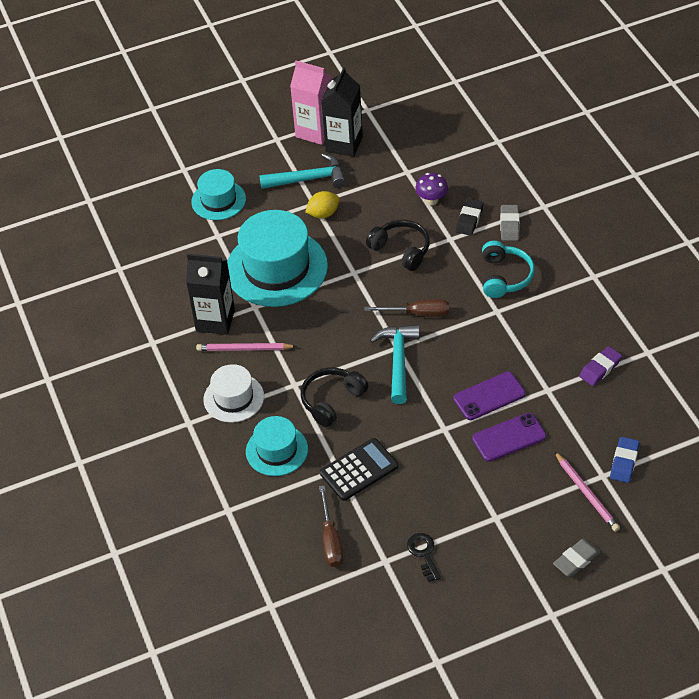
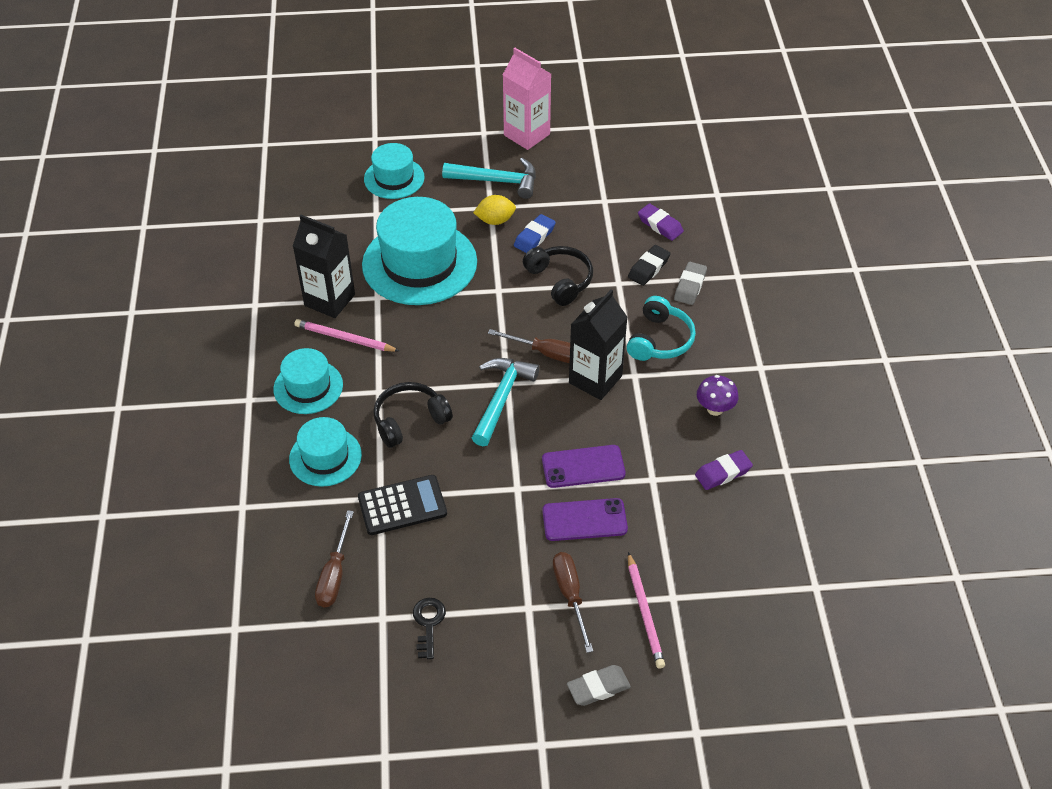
camera: 15 degrees right, 0 degrees up
(233, 398) = (308, 387): white hat -> turquoise hat
(344, 144) = (551, 155): black carton -> black carton (595, 379)
(431, 200) = (617, 237): purple mushroom -> purple mushroom (715, 409)
(462, 180) = (660, 225): none -> purple eraser
(524, 498) = (570, 595): none -> brown screwdriver
(624, 462) = (704, 589): blue eraser -> blue eraser (534, 237)

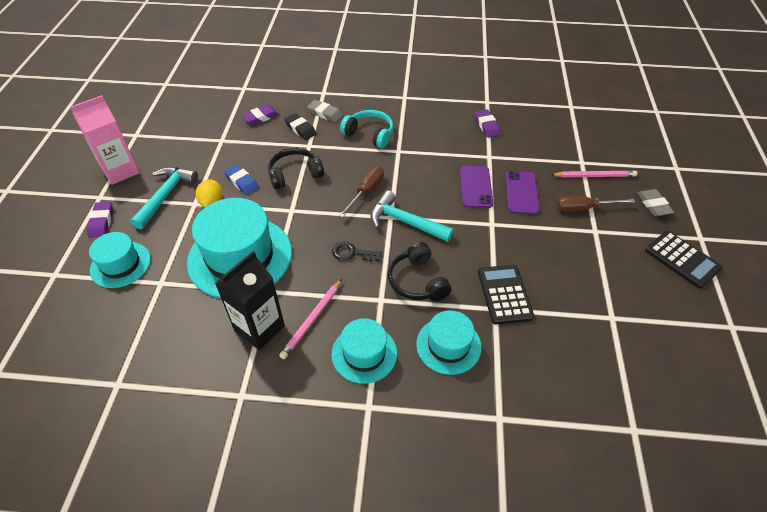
camera: 80 degrees left, 0 degrees up
(334, 574) = (573, 347): brown screwdriver -> none
(428, 623) = (614, 288): black key -> black key (352, 253)
(448, 146) = (101, 222): none -> purple eraser
(493, 712) = (682, 259): none -> black calculator
(595, 379) = (398, 170): black carton -> none
(715, 409) = (435, 121): purple mushroom -> none

